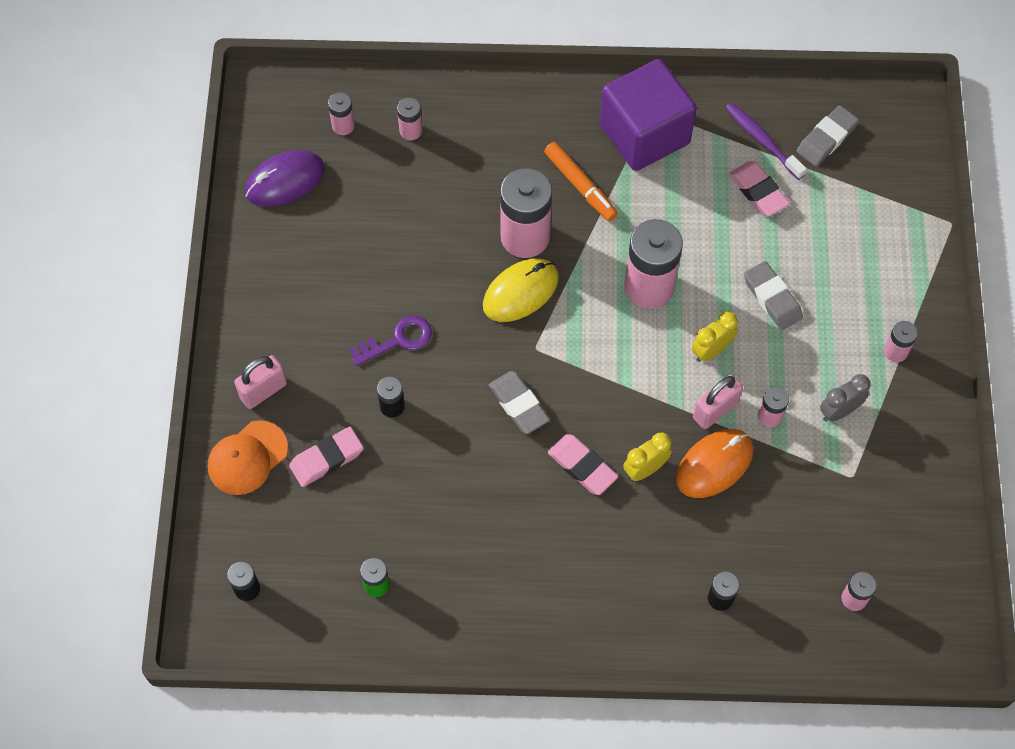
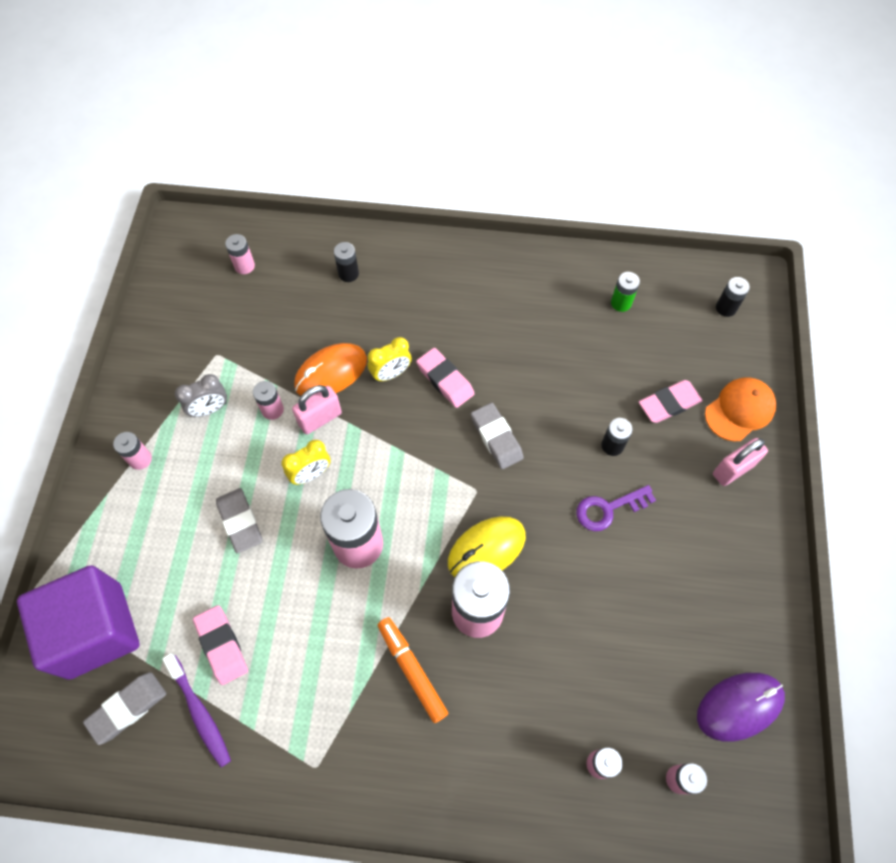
camera: 175 degrees left, 0 degrees up
(644, 134) = (330, 734): purple cube -> purple cube (95, 630)

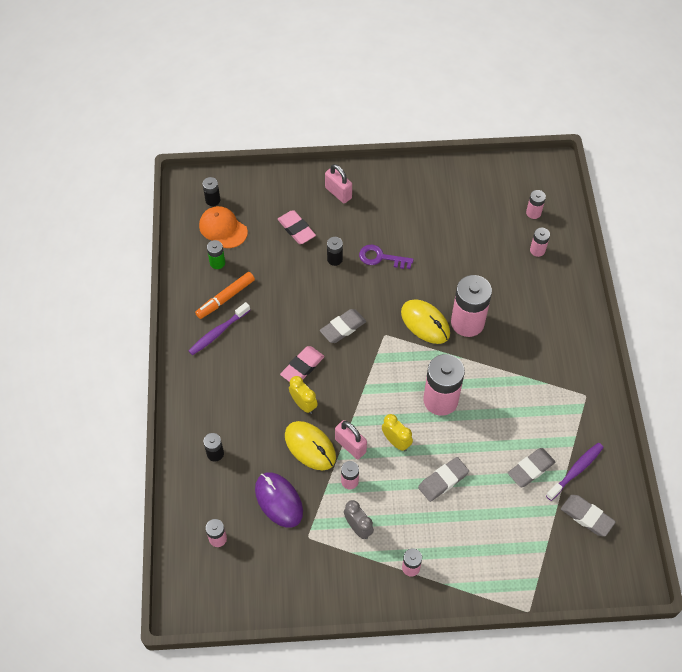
camera: 100 degrees left, 5 degrees down
(95, 630) = (544, 555): purple cube -> none
(221, 645) = (531, 469): pink eraser -> grey eraser
(331, 373) = (310, 446): orange mouse -> yellow mouse
(412, 670) = (513, 353): orange marker -> orange marker (225, 298)
(513, 293) = (218, 332): none -> purple toothbrush
(608, 509) = (381, 258): purple key -> purple key turned 135 degrees clockwise
(739, 706) = (486, 187): purple mouse -> purple mouse (279, 500)
(740, 410) = (294, 190): orange cap -> orange cap (223, 228)

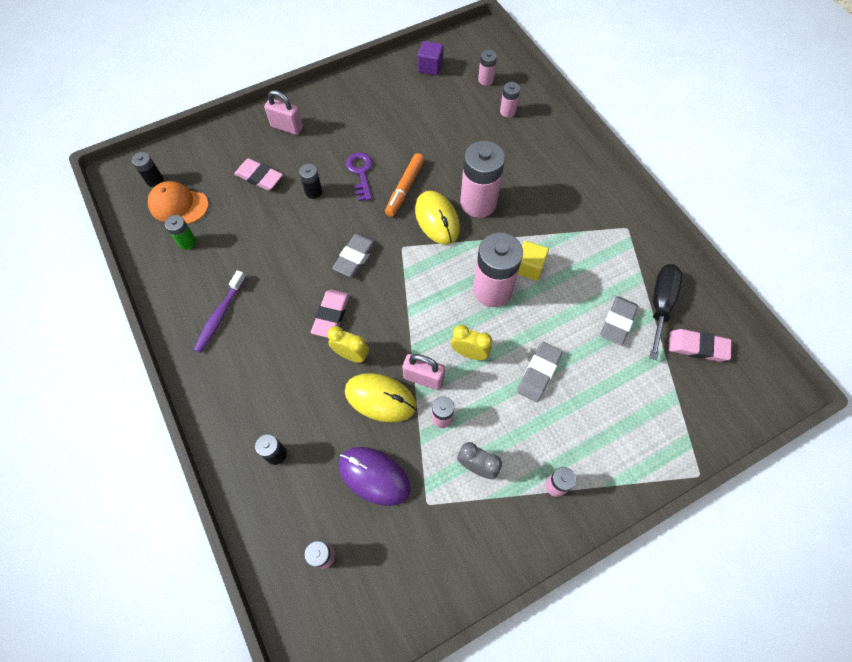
camera: 25 degrees left, 5 degrees up
(225, 298) = (213, 276): orange marker -> orange marker (405, 188)
(381, 258) = (360, 173): purple key -> purple key turned 90 degrees clockwise
(425, 323) = (437, 219): yellow mouse -> yellow mouse turned 45 degrees clockwise
(481, 394) = (529, 267): none -> yellow cube
(489, 182) = (430, 67): none -> purple cube
(576, 470) = (660, 305): purple toothbrush -> black screwdriver
(587, 516) = (697, 347): grey eraser -> pink eraser

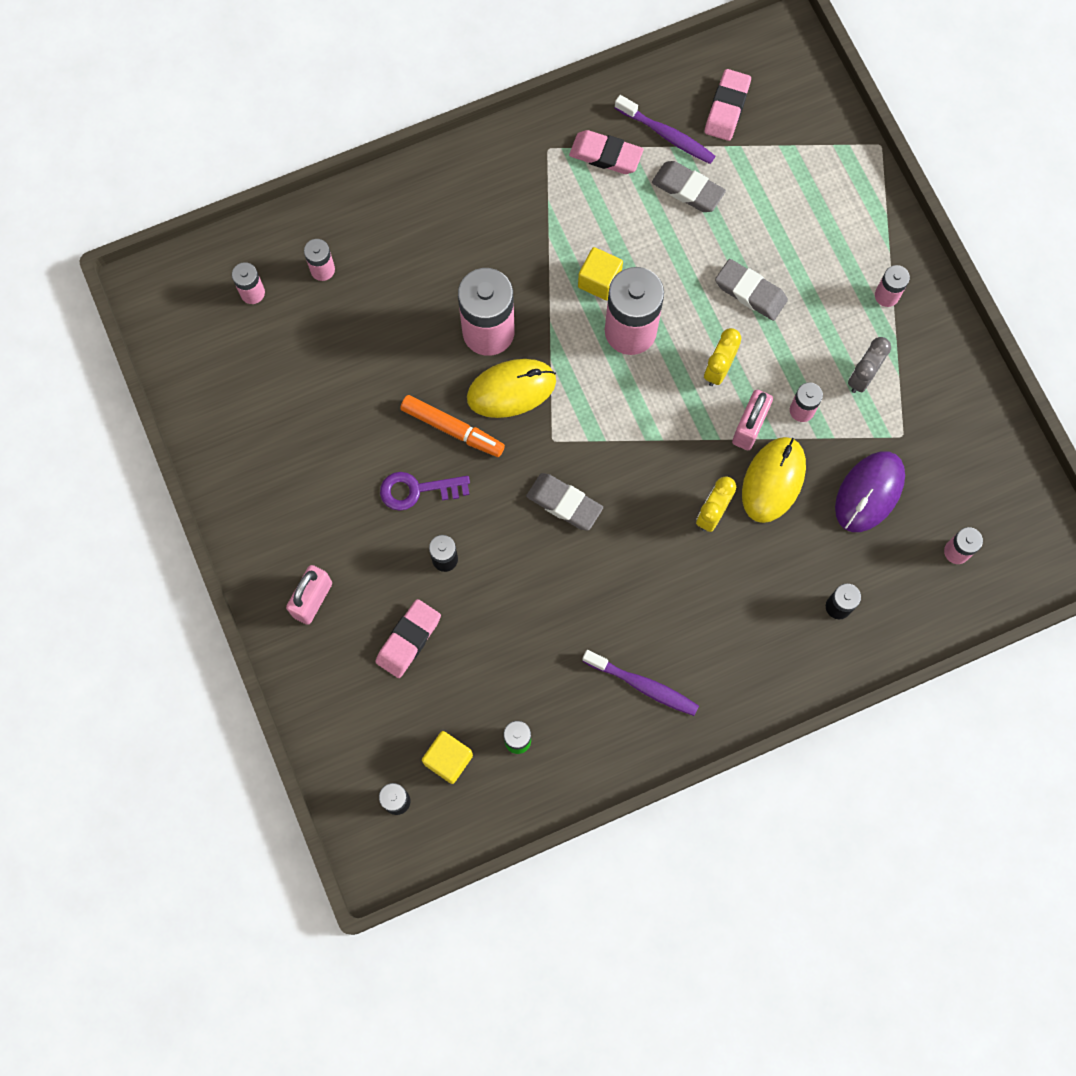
camera: 85 degrees left, 10 degrees up
(178, 205) = (448, 759): orange cap -> yellow cube
(331, 315) = (653, 537): pink eraser -> pink eraser (606, 155)
(430, 67) = (212, 373): purple cube -> none
(660, 305) = (667, 135): black screwdriver -> purple toothbrush

